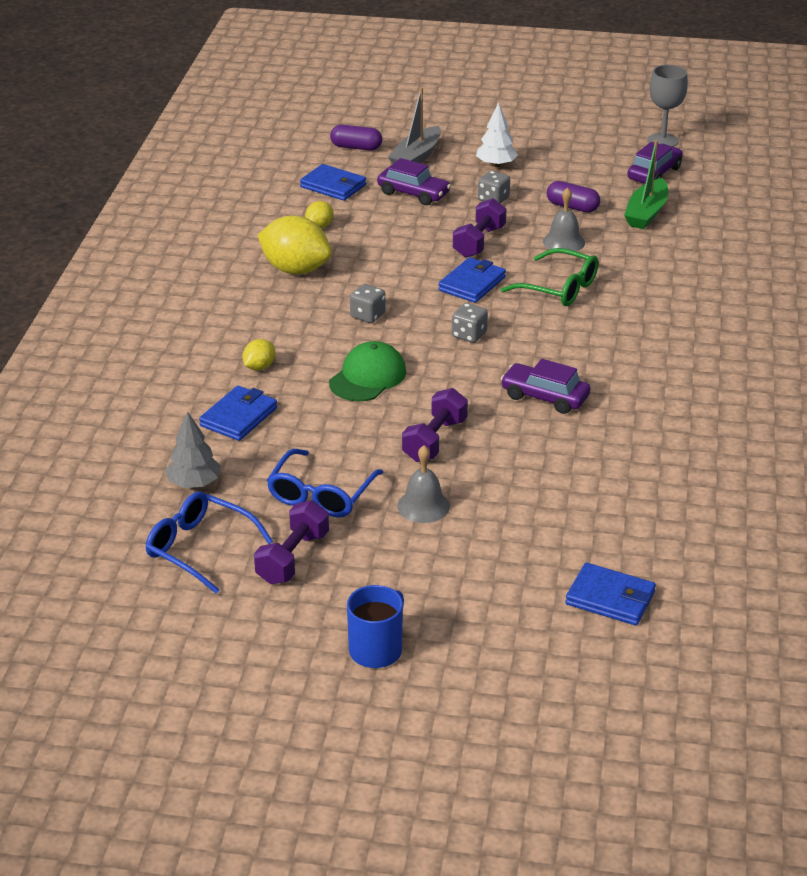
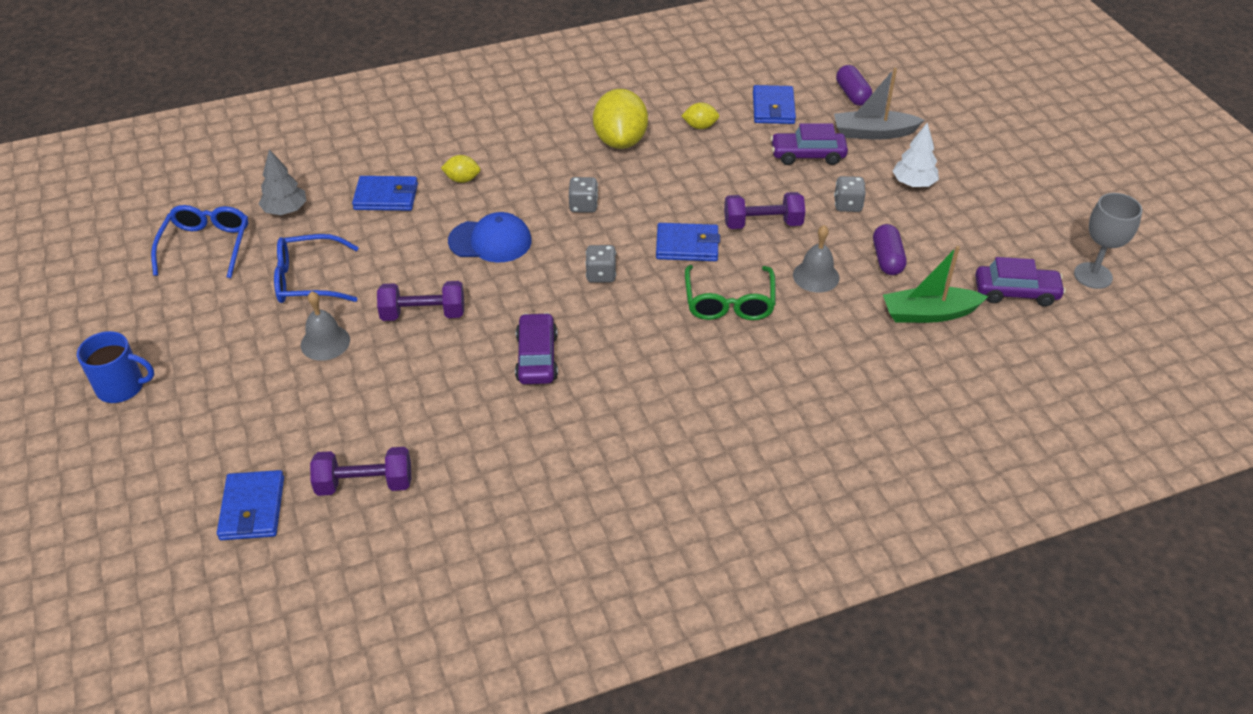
camera: 60 degrees right, 10 degrees up
(292, 558) = (217, 297): purple dumbbell -> purple dumbbell (365, 484)
(368, 377) = (490, 241): green cap -> blue cap
(413, 193) = (807, 155): purple car -> purple car turned 90 degrees clockwise

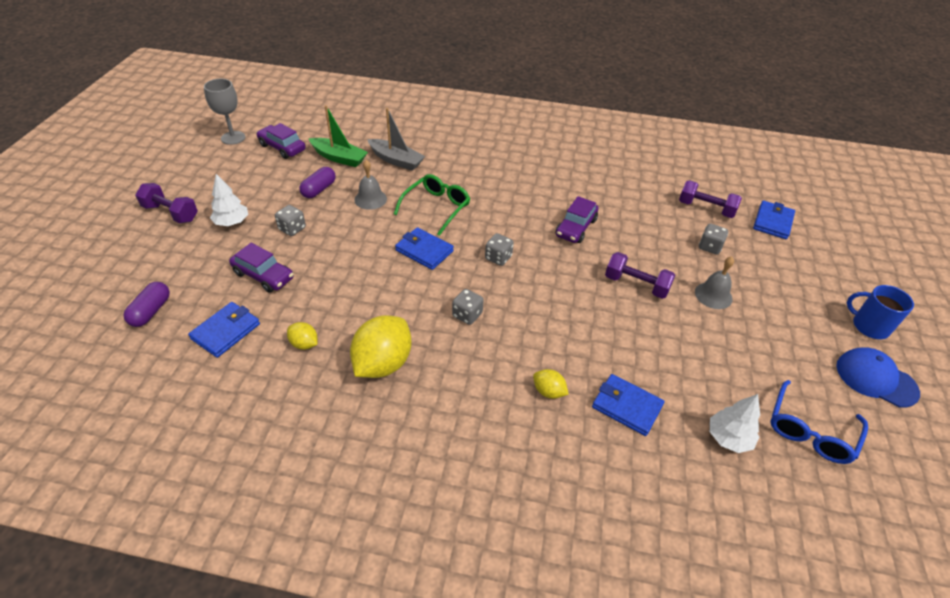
camera: 150 degrees left, 0 degrees up
(285, 210) = (728, 438): grey tree -> white tree
(308, 280) = (718, 351): blue glasses -> none
(344, 413) = (709, 247): none -> grey dice
(490, 241) = (559, 318): blue cap -> blue cap (876, 379)
(762, 224) = (360, 242): purple dumbbell -> purple dumbbell (171, 213)
(873, 133) = (194, 270): grey boat -> grey boat (396, 160)

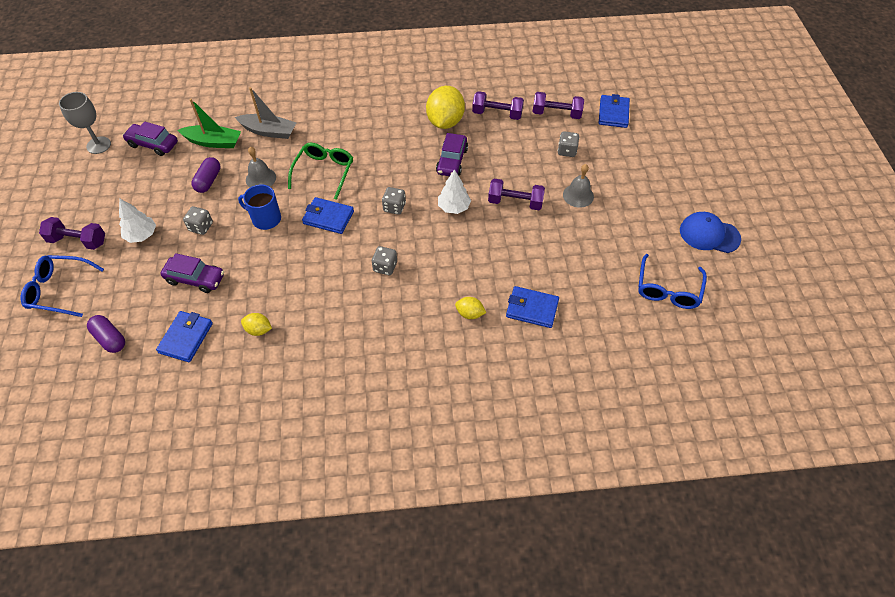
camera: 15 degrees left, 10 degrees up
(129, 252) = (59, 290): none -> blue glasses
(151, 311) = (110, 339): purple capsule -> purple capsule turned 45 degrees counterclockwise
(383, 363) = (331, 328): yellow lemon -> yellow lemon (445, 122)
(638, 195) = (497, 114): none -> purple dumbbell
(728, 438) = (611, 312): white tree -> white tree (454, 207)
(869, 326) = (700, 191): blue mug -> blue mug (265, 219)

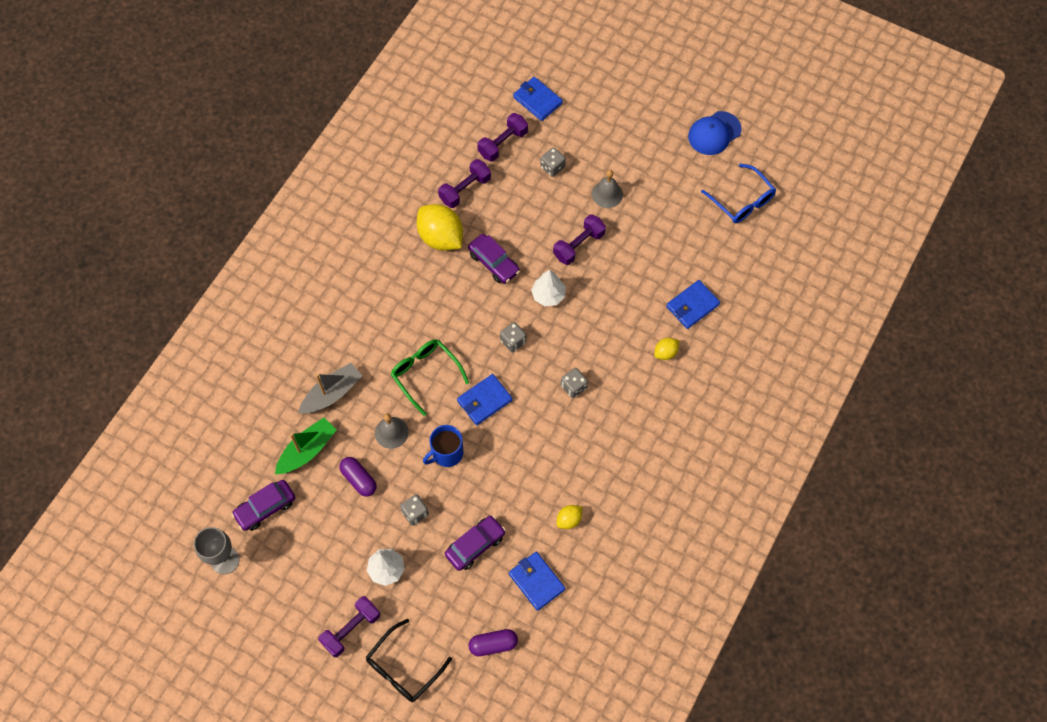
camera: 55 degrees left, 10 degrees up
(59, 290) = (403, 668): blue glasses -> black glasses

